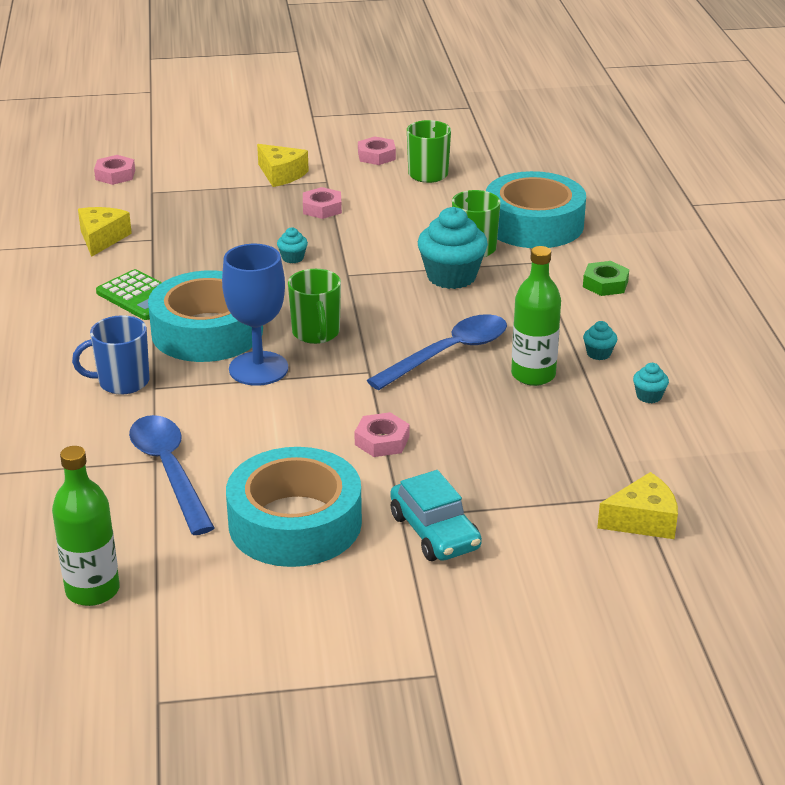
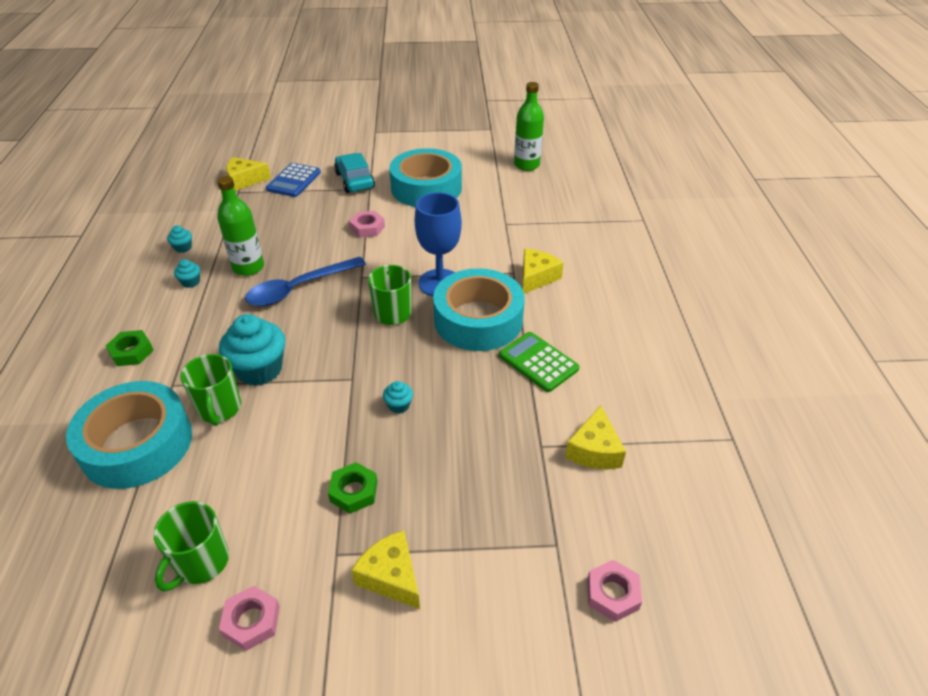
camera: 175 degrees left, 10 degrees up
(122, 382) = (536, 277): blue mug -> yellow cheese
(169, 471) = (496, 217): blue spoon -> none
(322, 208) = (353, 491): pink nut -> green nut
(550, 525) = (293, 181): none -> blue calculator

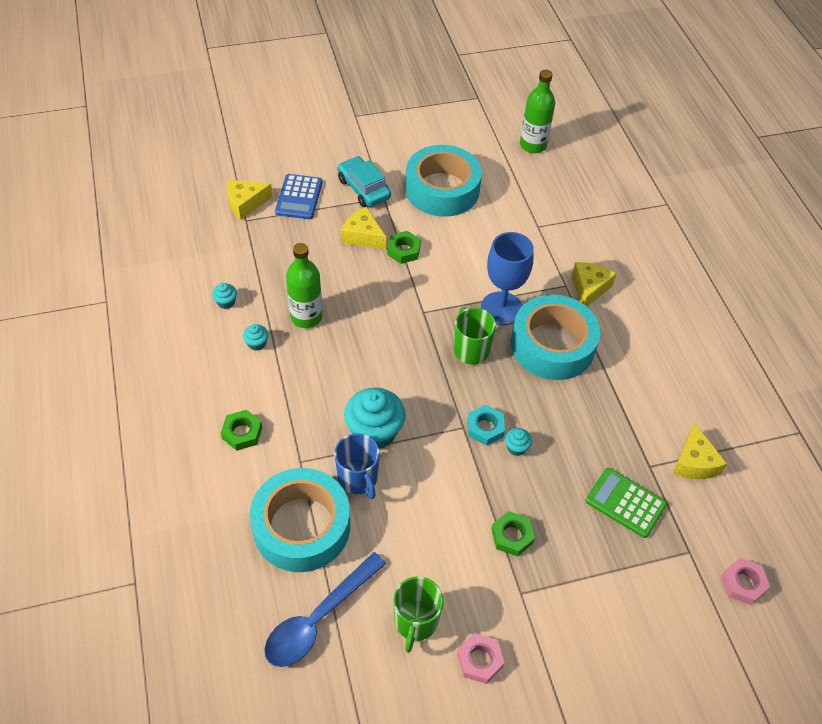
camera: 15 degrees left, 10 degrees up
(219, 409) = (358, 479): green mug -> blue mug
(299, 288) = (369, 335): blue spoon -> blue spoon (318, 618)
(367, 228) = (404, 250): pink nut -> green nut
(374, 382) = (485, 428): none -> turquoise nut
(391, 576) = (572, 603): yellow cheese -> yellow cheese (363, 236)
(538, 362) = (621, 382): green calculator -> green calculator (625, 503)

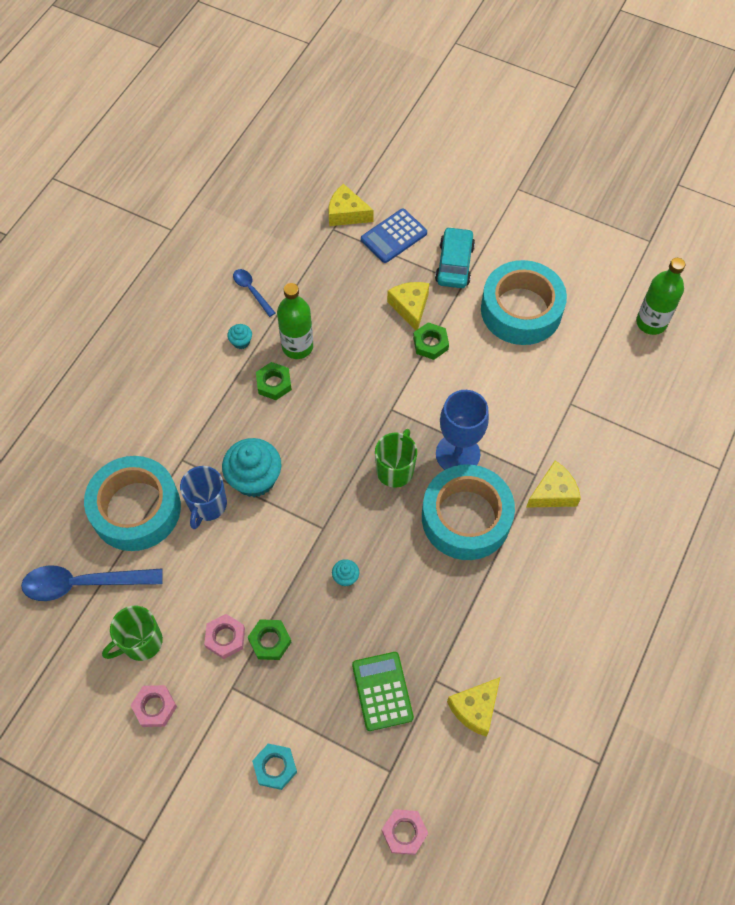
camera: 45 degrees right, 10 degrees up
(226, 302) = (251, 291): turquoise cupcake -> blue spoon
(242, 433) = (164, 405): green nut -> green nut (274, 383)
(477, 562) = (225, 638): none -> pink nut
(485, 428) = (338, 542): turquoise nut -> turquoise nut (275, 767)

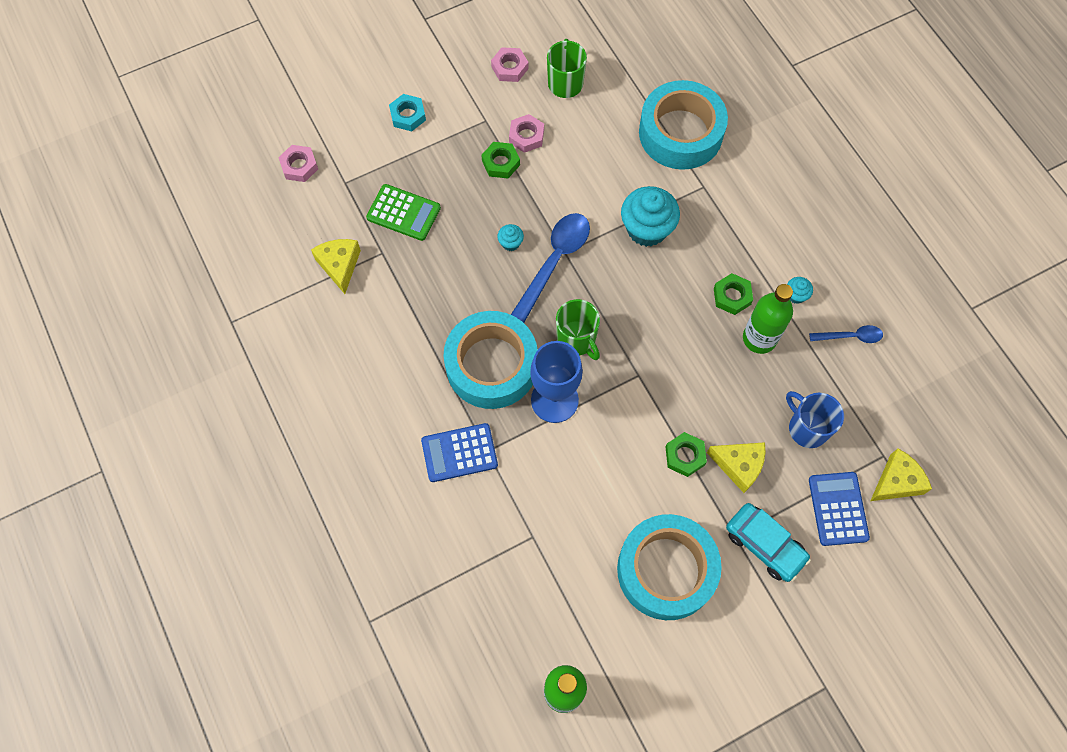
camera: 125 degrees right, 5 degrees up
(83, 583) = (641, 70): blue spoon -> blue spoon (554, 262)
(207, 505) = (647, 182): blue mug -> blue mug (807, 428)
(553, 493) = (459, 453): yellow cheese -> blue calculator

